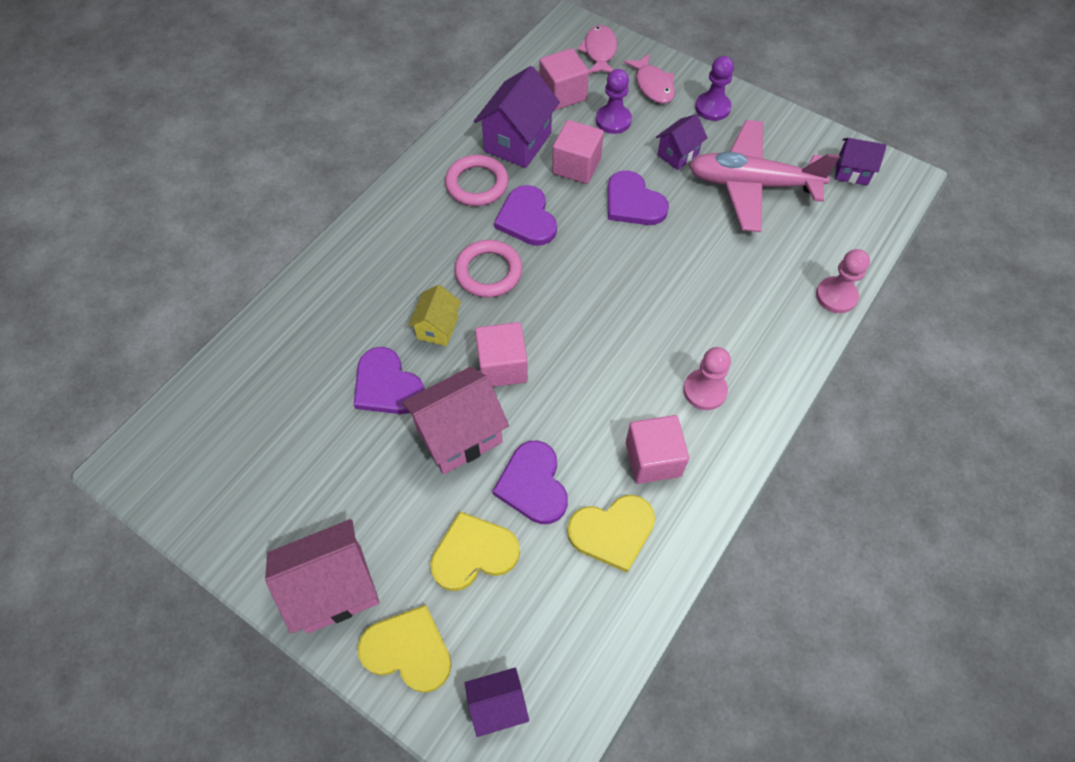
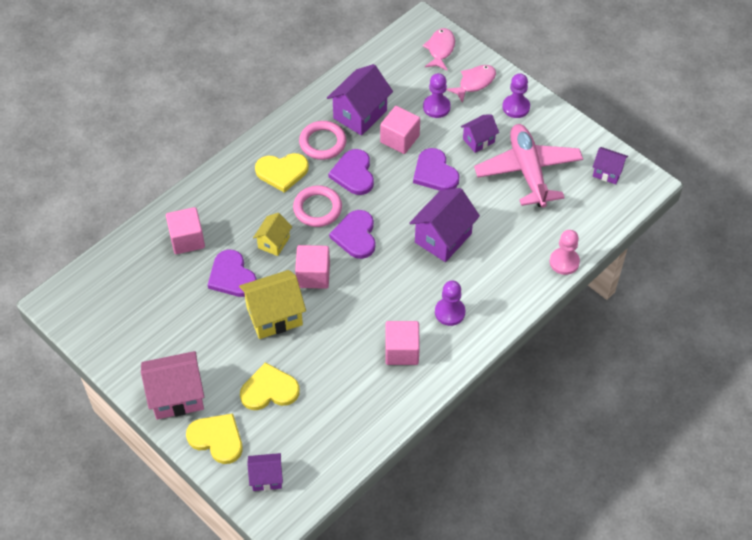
camera: 10 degrees right, 5 degrees down
(459, 435) = (274, 316): pink house -> yellow house
(533, 484) = (317, 354): purple heart -> purple heart (355, 236)
(563, 94) = (403, 80): pink cube -> pink cube (187, 239)
(612, 532) = (363, 391): yellow heart -> yellow heart (282, 172)
(653, 85) = (474, 83): pink fish -> pink fish turned 120 degrees counterclockwise
(667, 287) = (443, 238): none -> purple house
(705, 390) = (449, 312): pink pawn -> purple pawn
(752, 184) = (528, 171): pink plane -> pink plane turned 60 degrees clockwise

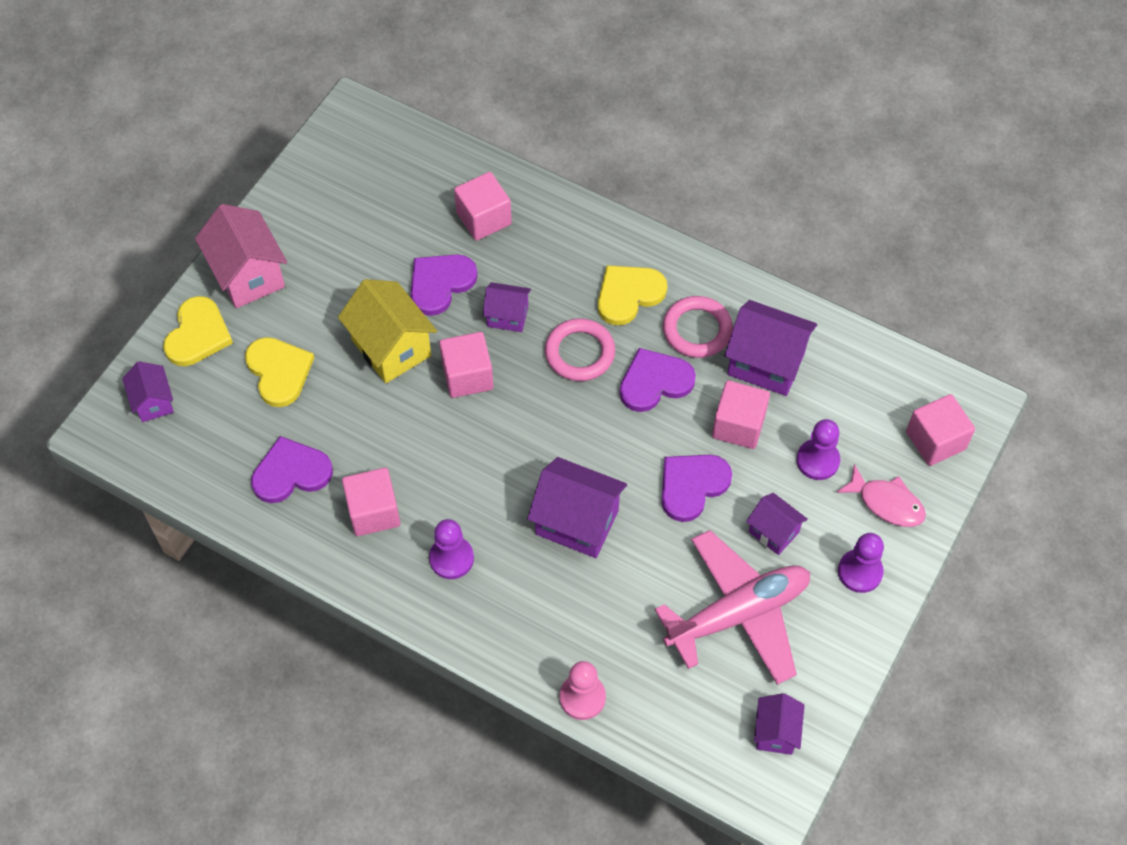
camera: 75 degrees right, 5 degrees up
(274, 242) = (507, 316): yellow house -> purple house
(282, 172) = (628, 294): yellow heart -> yellow heart turned 75 degrees clockwise
(355, 236) = (548, 410): purple heart -> purple heart (291, 472)
(440, 49) = (935, 440): pink fish -> pink cube

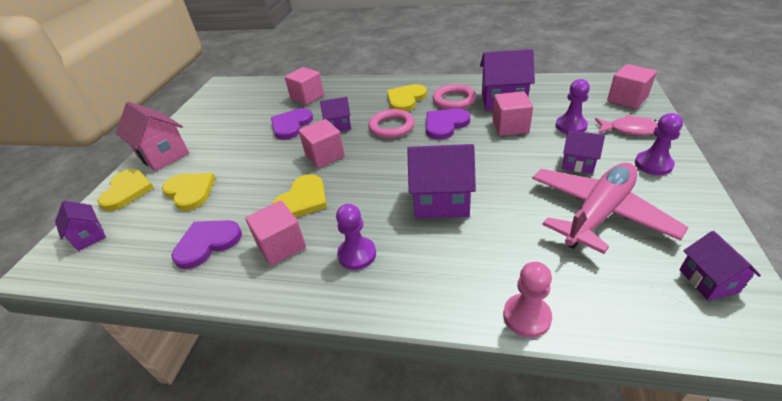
camera: 15 degrees left, 20 degrees down
(391, 348) = (268, 158): yellow house -> none
(416, 448) = (303, 199): none -> yellow heart
(692, 486) = (505, 159): purple heart -> none

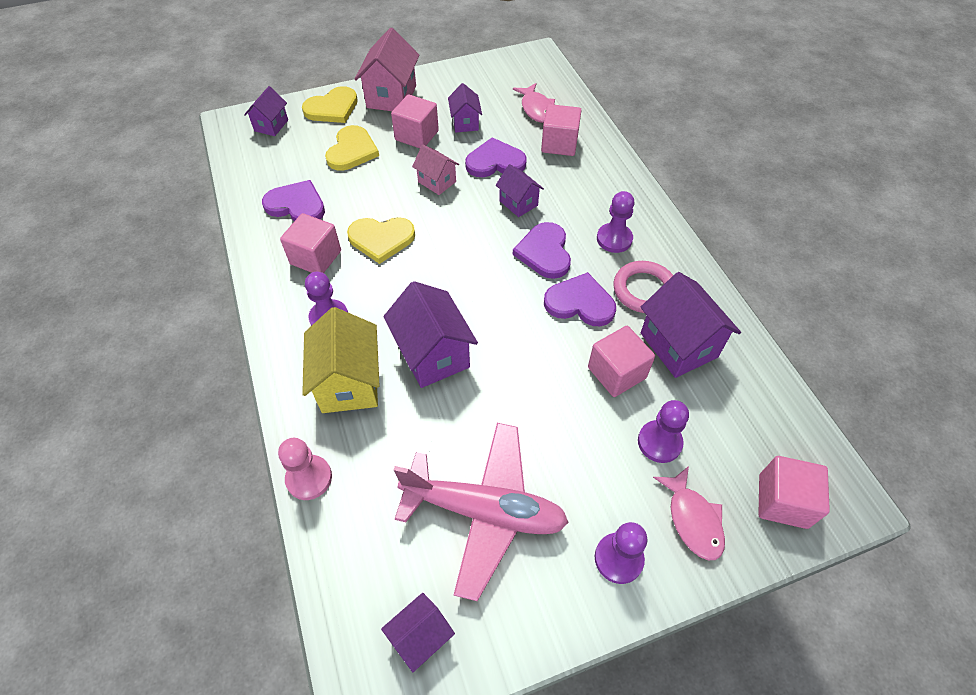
camera: 55 degrees right, 15 degrees up
(266, 97) = (536, 109): none -> pink fish
(278, 156) = (437, 182): none -> pink house
(325, 156) = (457, 220): pink cube -> pink cube (417, 135)
(391, 127) = (544, 252): pink ring -> purple heart
(405, 99) = (614, 239): yellow heart -> purple pawn
(437, 259) = (349, 383): none -> yellow house
(578, 164) = (573, 470): purple house -> purple house (465, 123)

